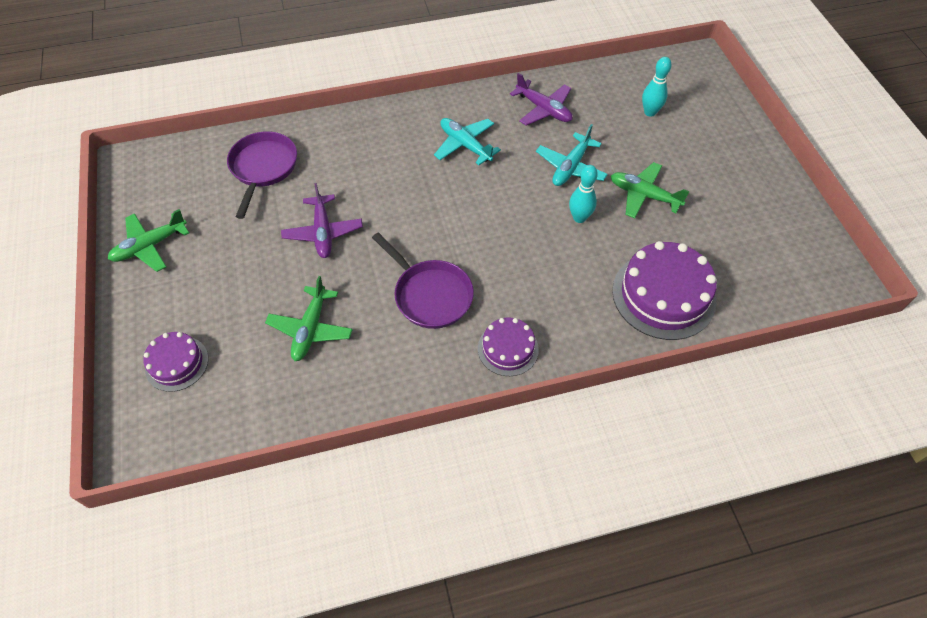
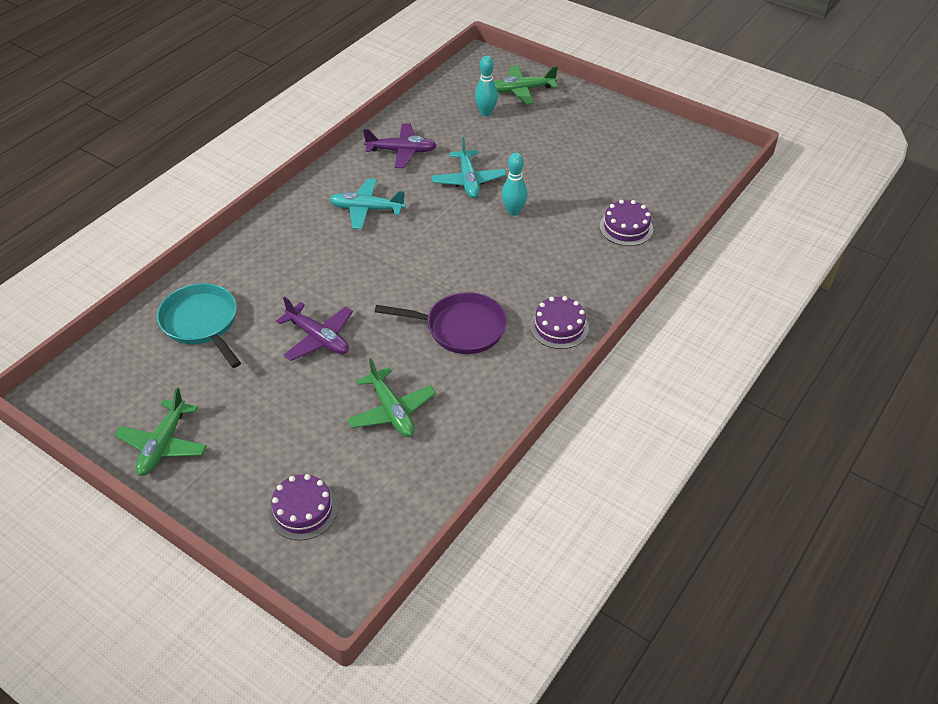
camera: 40 degrees left, 10 degrees down
(263, 168) = (202, 323): purple pan -> turquoise pan
(644, 195) = (543, 171): green plane -> green plane (522, 90)
(663, 295) = (626, 228): purple cake -> purple cake, size x0.57

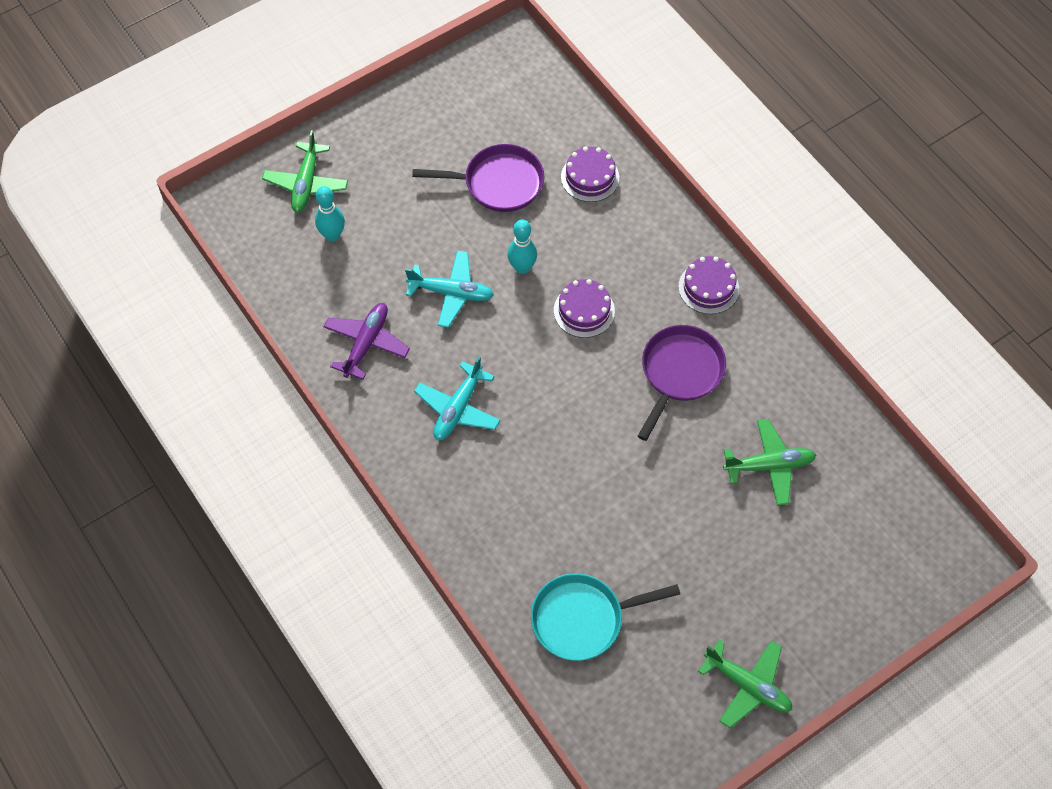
camera: 70 degrees left, 15 degrees up
(303, 510) = (866, 572): purple cake -> purple cake (584, 310)
(318, 338) = (647, 507): purple plane -> none
(585, 179) = (498, 183): none -> purple pan

